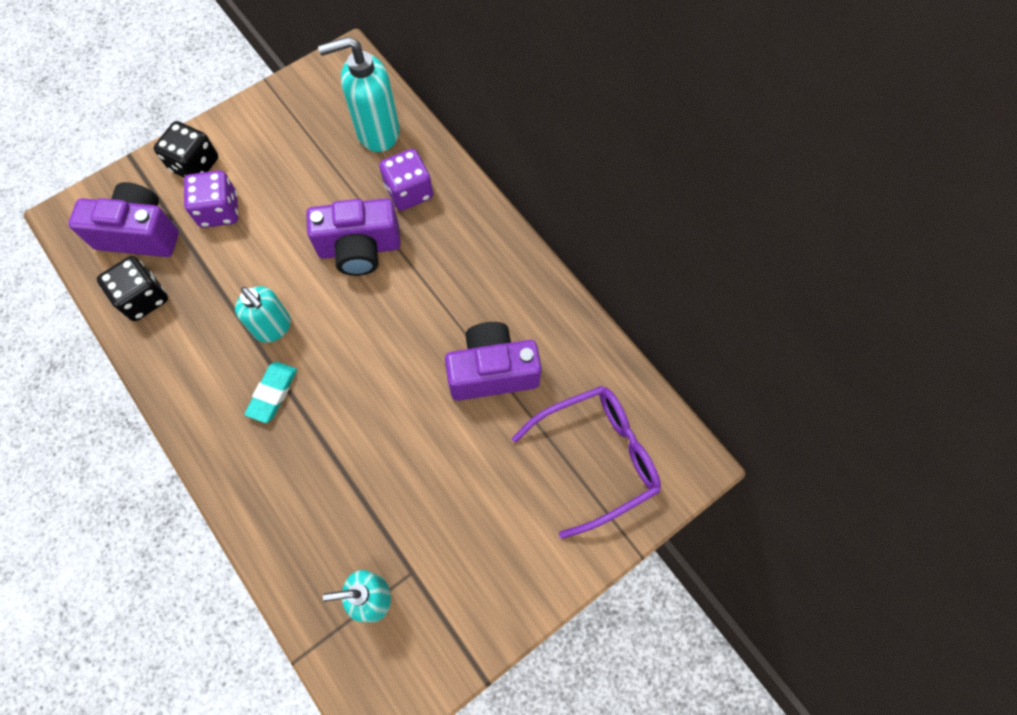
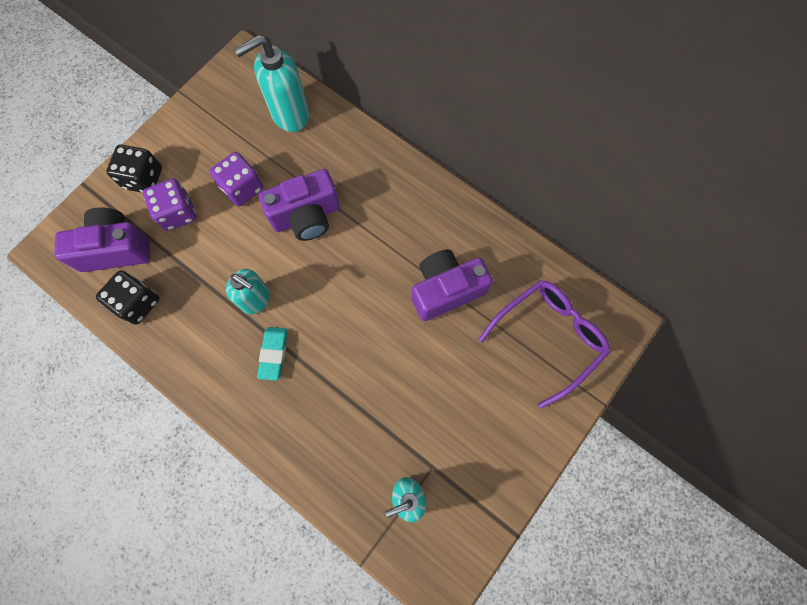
camera: 15 degrees left, 5 degrees up
(409, 192) = (332, 159): purple dice -> purple dice (242, 188)

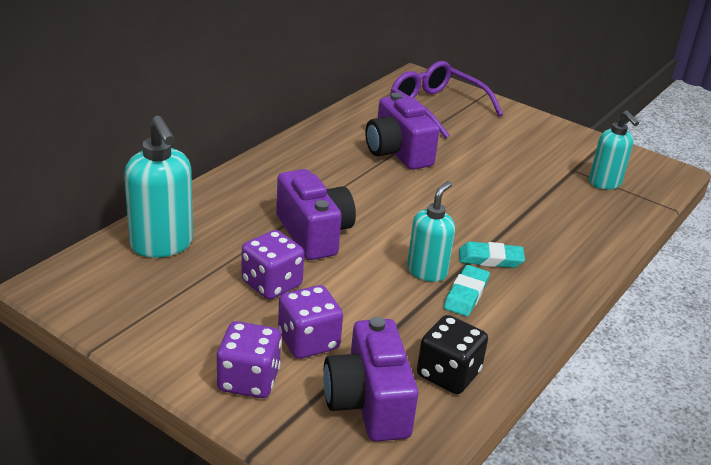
camera: 95 degrees left, 40 degrees down
(143, 178) = (248, 380): black dice -> purple dice
(226, 327) = (466, 294): none -> turquoise eraser

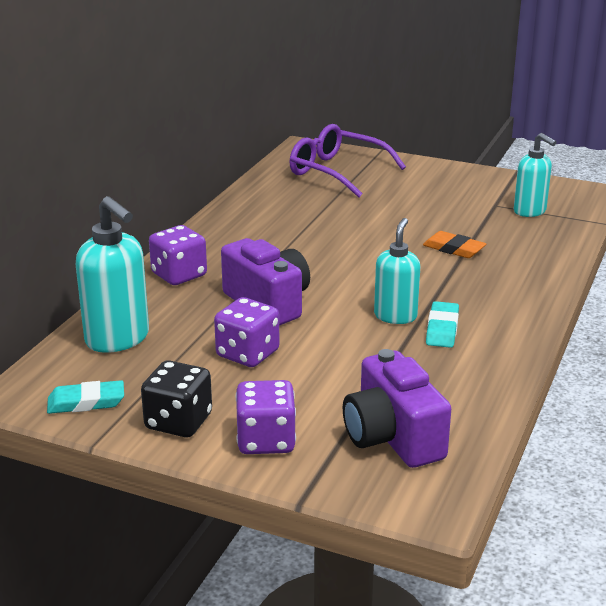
camera: 10 degrees left, 5 degrees down
(308, 341) = (309, 397): purple dice -> purple dice (179, 275)
(397, 152) = (317, 217): purple camera -> none
(448, 374) = (457, 399): black dice -> black dice (178, 422)
(490, 259) = (451, 295): turquoise eraser -> turquoise eraser (86, 402)
(513, 210) = (453, 249): none -> orange eraser

